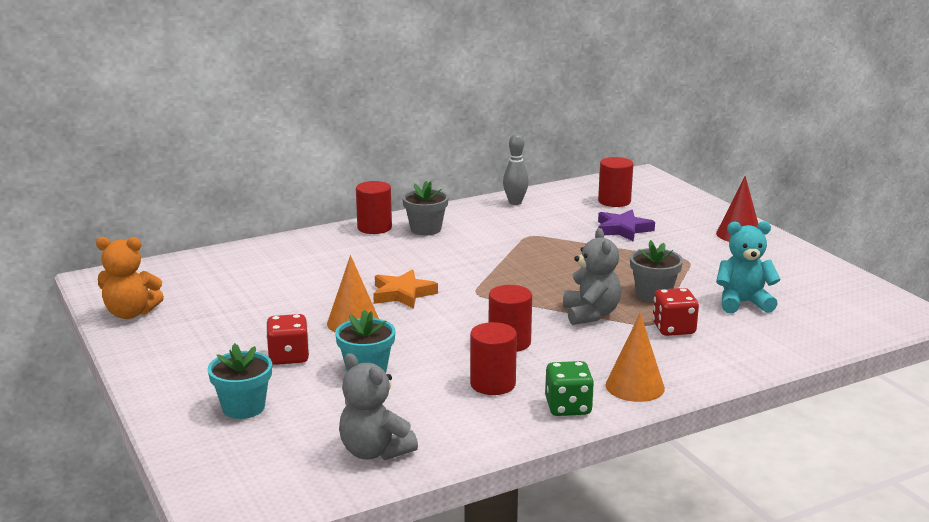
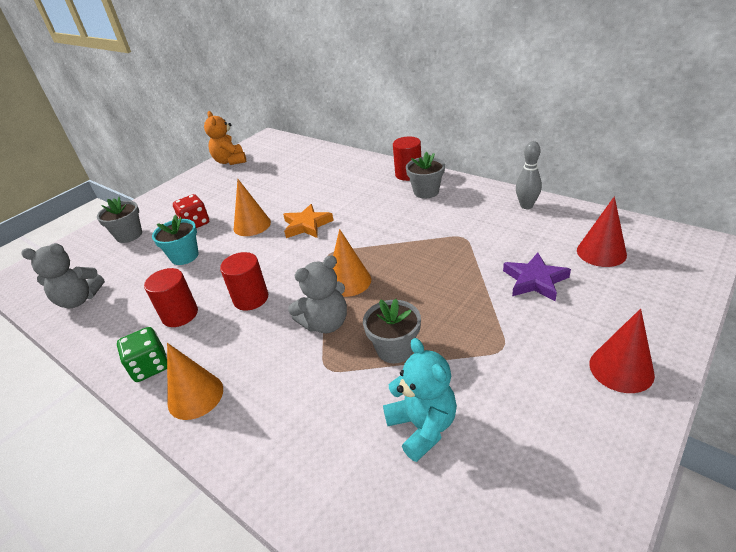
camera: 70 degrees right, 15 degrees up
(243, 407) = (129, 235): turquoise flower pot -> grey flower pot
(375, 451) = (79, 300): grey teddy bear -> grey teddy bear turned 120 degrees counterclockwise
(538, 293) = (348, 281): none -> orange cone
(614, 201) = (601, 252): red cylinder -> red cone
(673, 329) = (324, 387): red dice -> none

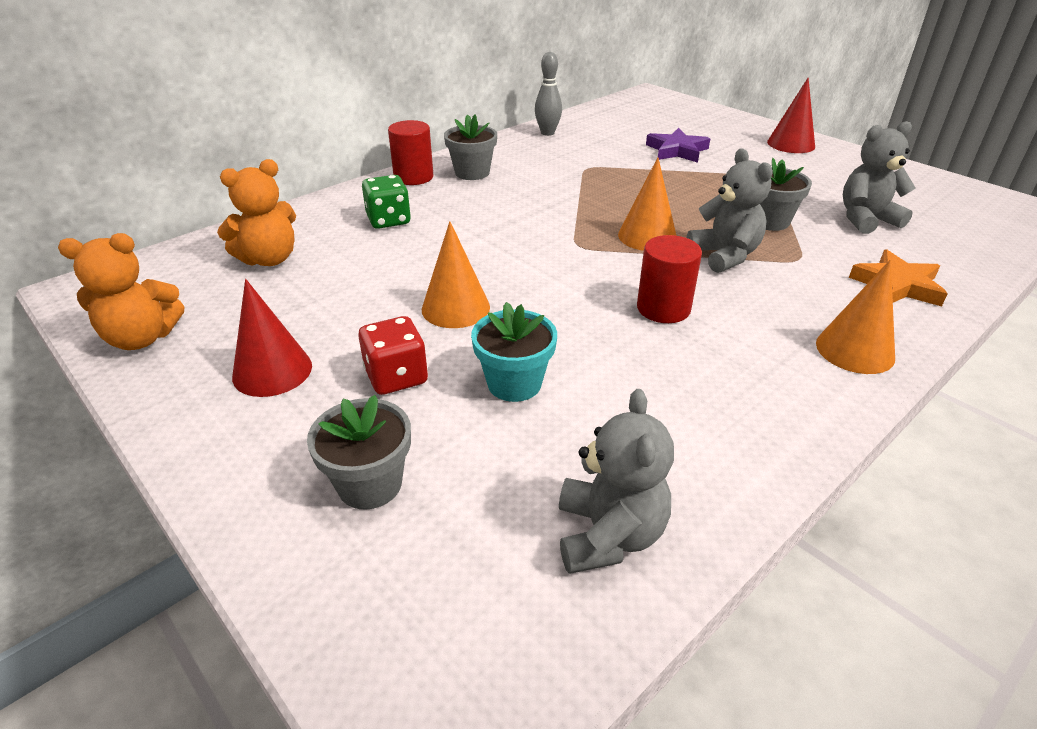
camera: 85 degrees left, 0 degrees up
(150, 366) = (805, 398): green dice -> green dice (388, 220)
(180, 315) = (688, 376): red cylinder -> none
(296, 164) = (269, 259): none -> orange teddy bear
(307, 225) = (494, 258): orange star -> orange star (897, 285)
(422, 427) = (866, 219): turquoise teddy bear -> grey teddy bear
(601, 252) = (644, 122): red cone -> red cone (272, 371)

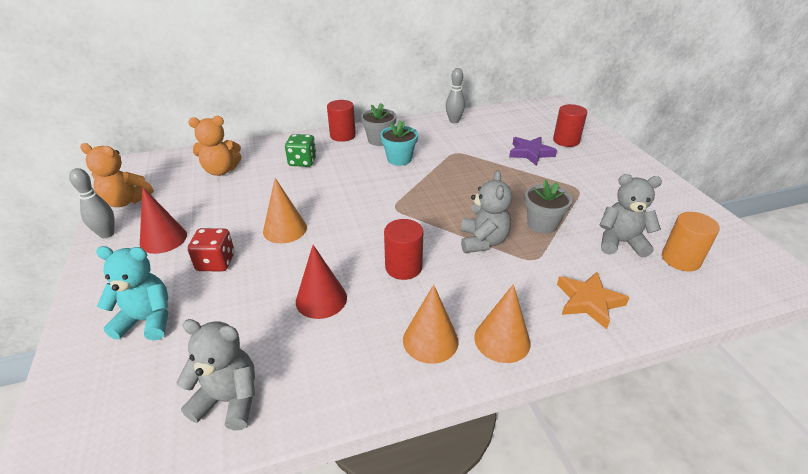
camera: 25 degrees right, 0 degrees up
(159, 392) = (107, 234): none -> grey bowling pin
(370, 484) = (147, 320): grey flower pot -> turquoise teddy bear
(514, 383) = (270, 288): turquoise flower pot -> turquoise flower pot (399, 159)
(608, 535) = (229, 400): grey teddy bear -> grey teddy bear turned 105 degrees counterclockwise
(647, 236) = (444, 213): orange cone -> orange cone (430, 340)
(702, 130) = (566, 141): none -> red cylinder
(791, 144) = (625, 166): red cone -> red cone (321, 299)
(936, 221) = (680, 259): none -> orange cylinder

